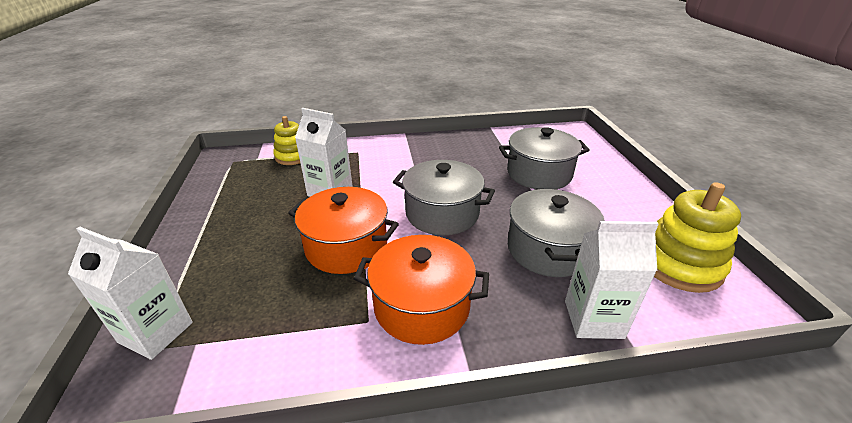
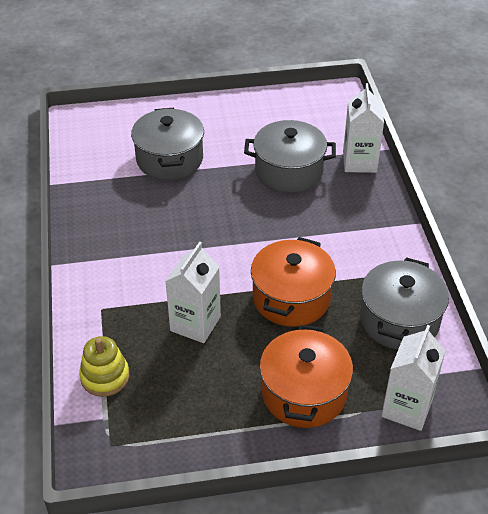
camera: 90 degrees left, 10 degrees up
(422, 306) = (358, 246): orange pot -> orange pot (304, 393)
(442, 213) = (238, 232): grey pot -> grey pot (399, 320)
(679, 264) = (302, 110): yellow stacking toy -> none

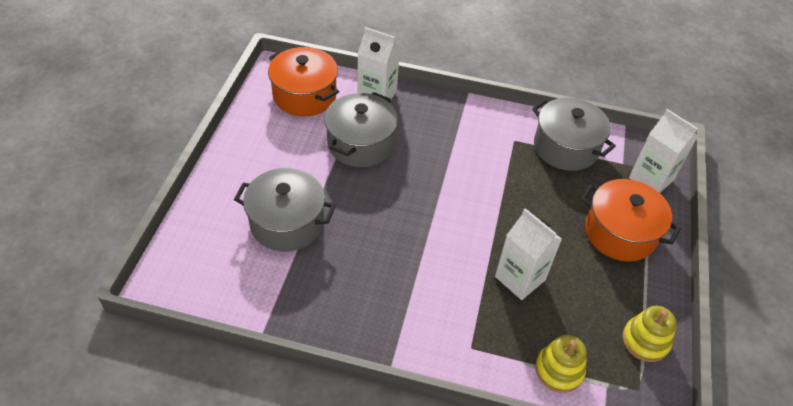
camera: 70 degrees left, 5 degrees up
(171, 441) = (645, 341): none -> yellow stacking toy
(291, 298) = (516, 201): orange pot -> orange pot (304, 95)

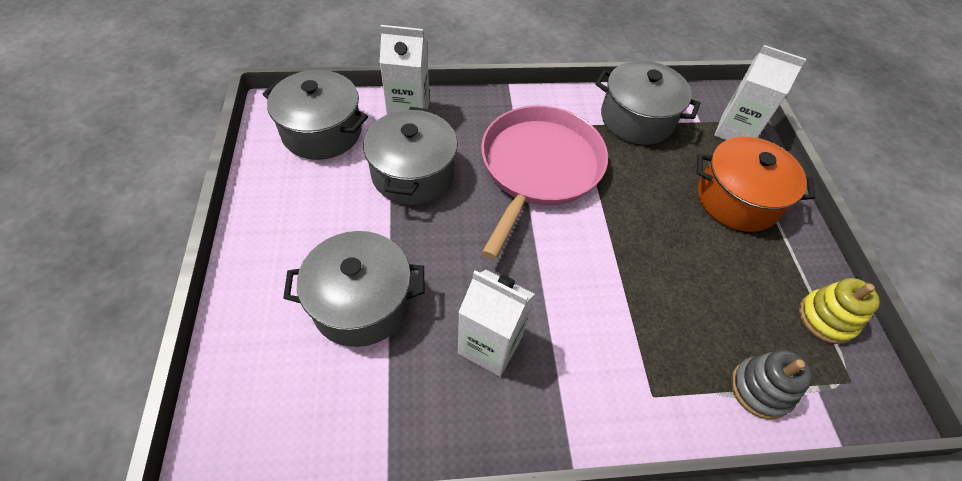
camera: 20 degrees left, 5 degrees up
(304, 95) = (322, 132): orange pot -> grey pot
(462, 165) = (538, 168): none -> pink pan
(520, 278) = (664, 287): white carton -> white carton (490, 345)
(559, 370) = (760, 389): yellow stacking toy -> grey stacking toy

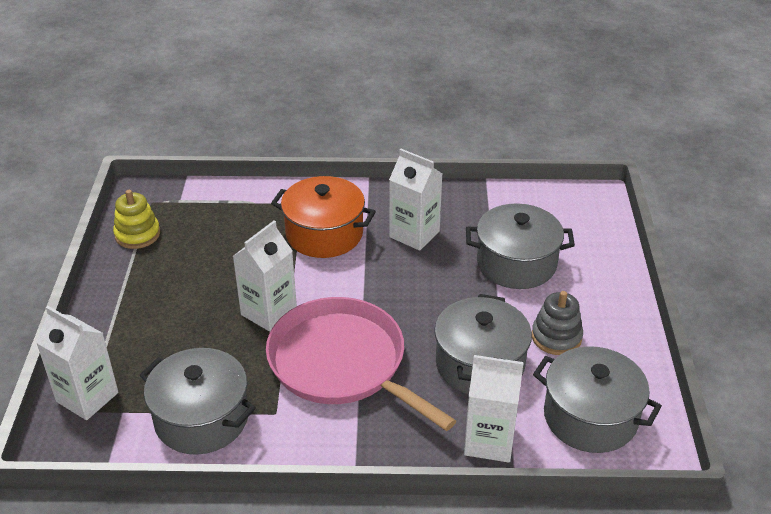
camera: 170 degrees left, 15 degrees down
(538, 168) = (342, 363): pink pan -> pink pan turned 105 degrees clockwise
(625, 218) = (269, 312): none -> white carton
(737, 199) = (144, 323): orange pot -> orange pot (324, 234)
(760, 389) = (222, 202): grey stacking toy -> grey stacking toy (556, 337)

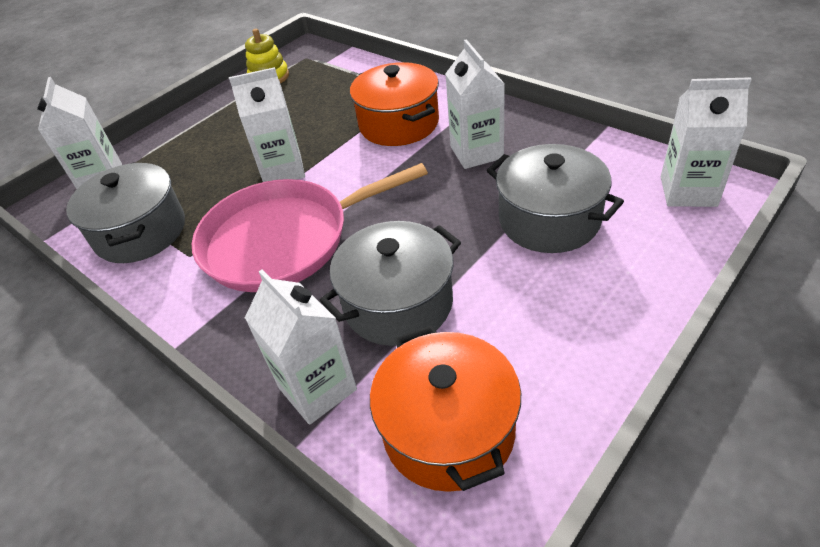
camera: 45 degrees right, 5 degrees up
(342, 363) = (284, 240): pink pan -> pink pan turned 105 degrees counterclockwise
(556, 337) = (509, 317): grey stacking toy -> none
(580, 208) = (688, 191): none -> white carton
(590, 417) = (448, 430): grey pot -> orange pot

